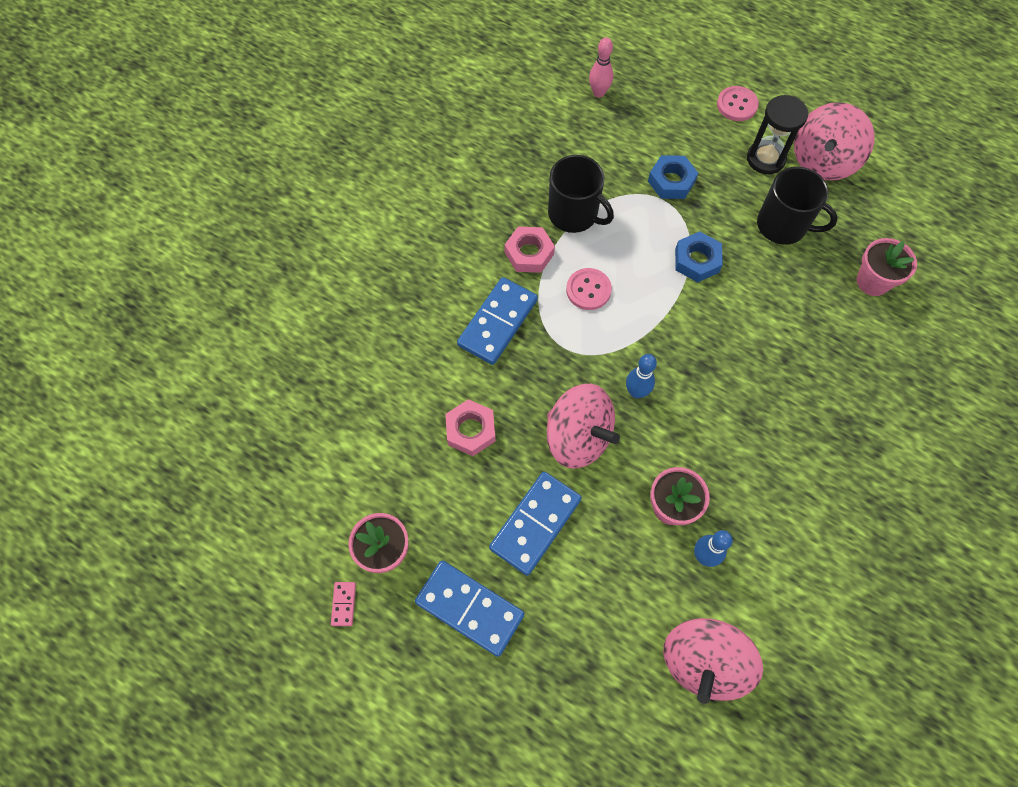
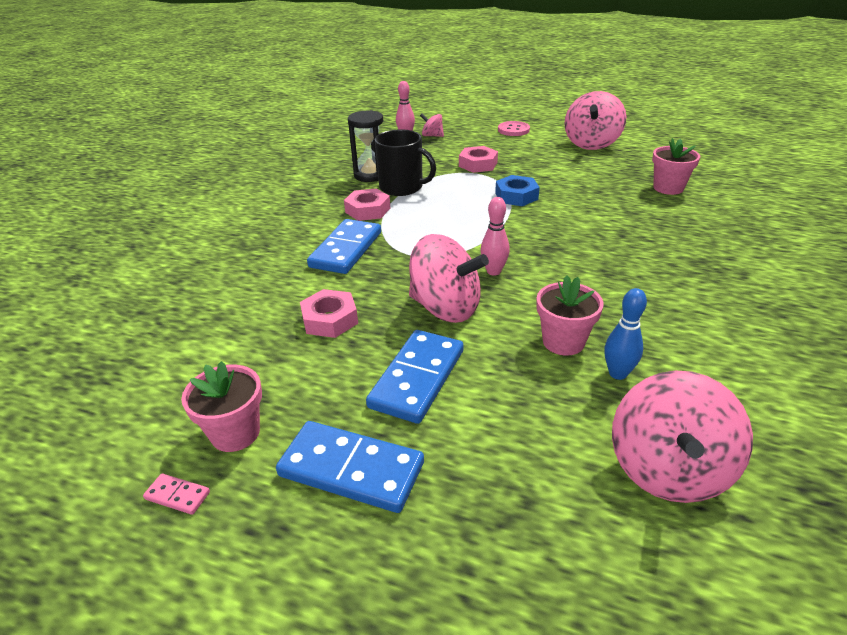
camera: 10 degrees left, 30 degrees down
(343, 604) = (177, 496): pink domino -> pink domino turned 60 degrees counterclockwise
(588, 290) = (427, 222): pink button -> none
(631, 98) = (432, 136): none -> pink spinning top
(636, 392) = (493, 271): blue bowling pin -> pink bowling pin
(671, 181) = (478, 164): blue nut -> pink nut
(765, 159) = (547, 147): black hourglass -> black hourglass (370, 175)
(783, 225) = (578, 172): black mug -> none

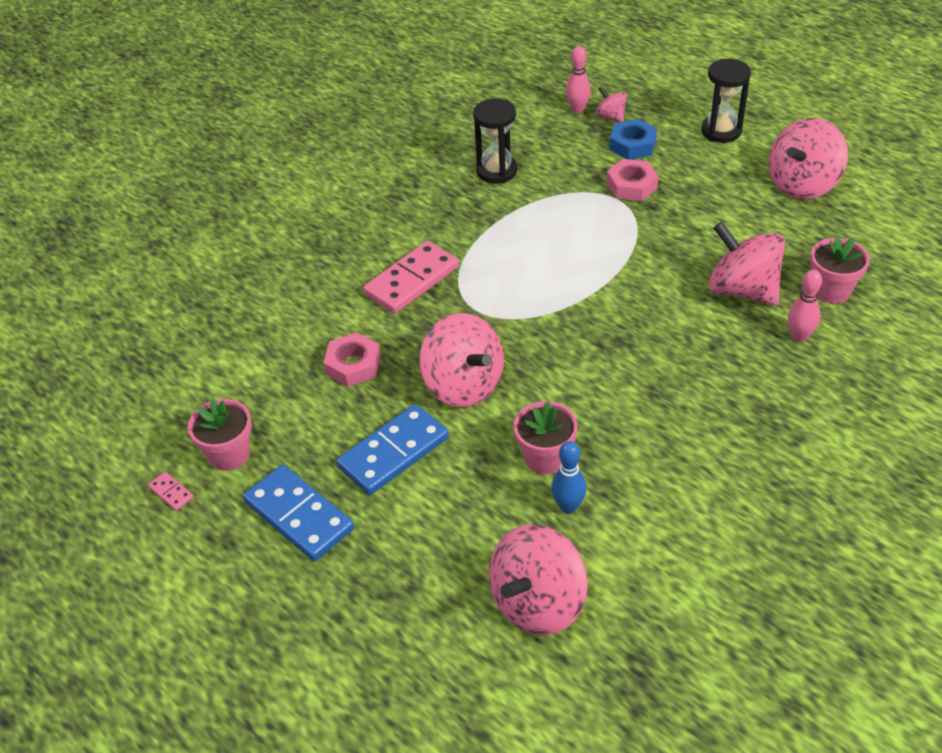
camera: 25 degrees right, 10 degrees up
(346, 249) = (412, 281): blue domino -> pink domino
(367, 210) = (463, 228): pink nut -> none
(402, 187) = (520, 202): black mug -> none
(493, 271) = (539, 354): pink bowling pin -> pink bowling pin (799, 336)
(513, 130) = (721, 131): pink button -> black hourglass
(516, 196) = (639, 252): blue nut -> blue nut (632, 145)
(609, 200) = (742, 290): none -> pink spinning top

